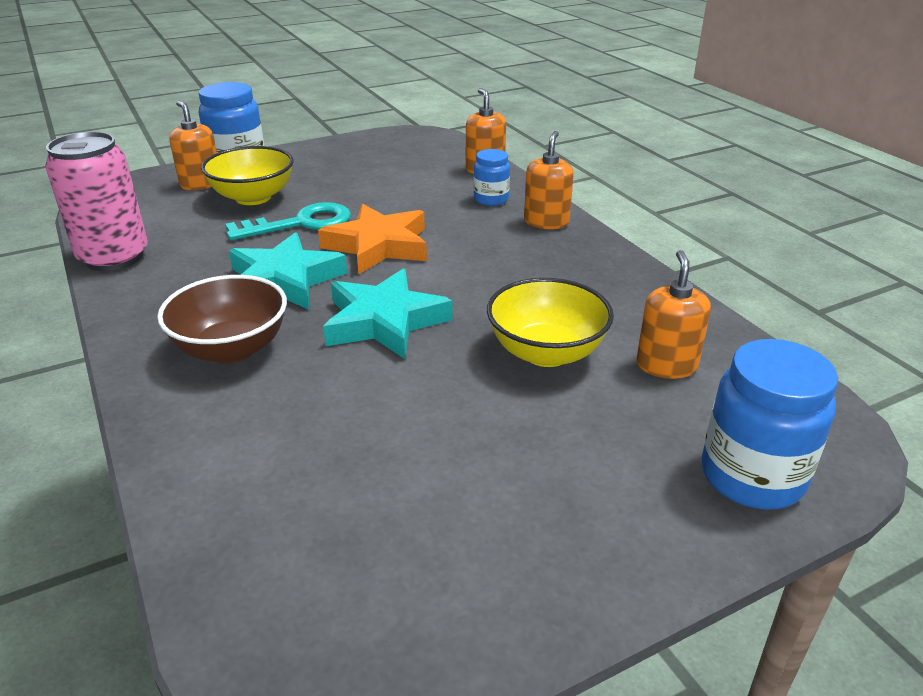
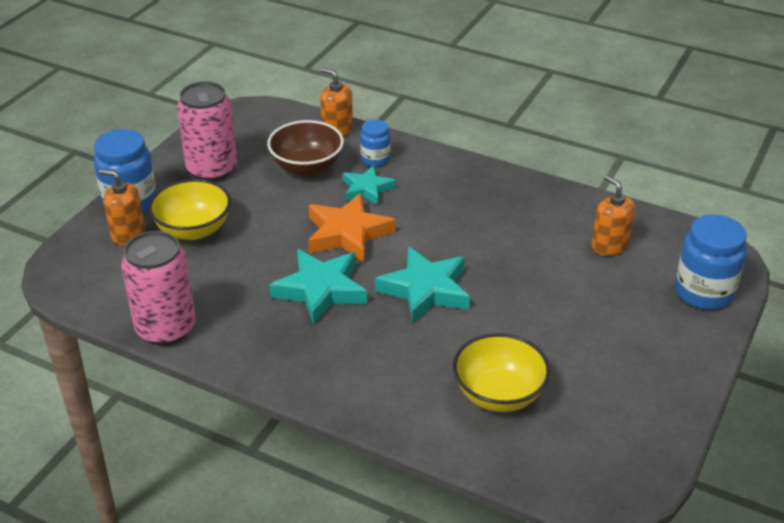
camera: 35 degrees left, 5 degrees up
(231, 349) = (357, 353): brown bowl -> brown bowl (307, 167)
(300, 223) = (265, 238): turquoise key -> none
(335, 163) = (212, 169): none -> pink can
(449, 218) = (367, 189): none -> turquoise star
(546, 222) = (435, 165): orange soap dispenser -> none
(546, 352) = (540, 267): yellow bowl -> yellow bowl (498, 394)

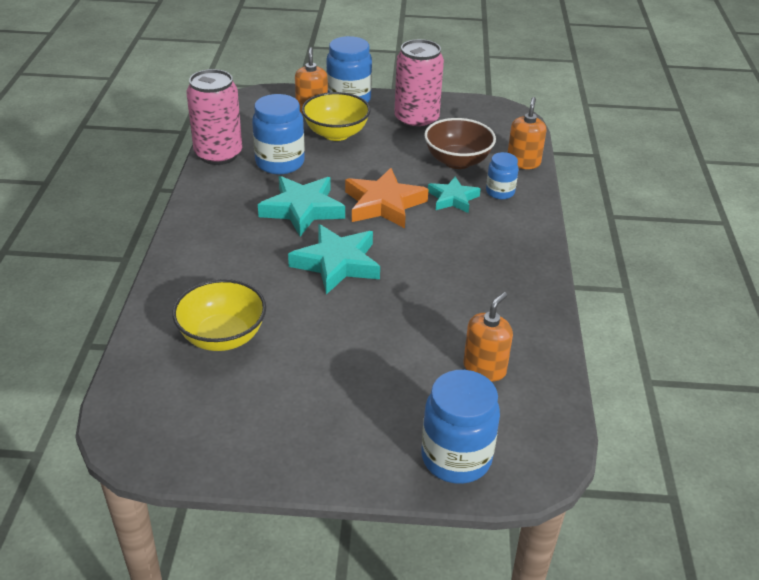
camera: 65 degrees right, 0 degrees up
(220, 285) = (280, 163): none -> blue jar

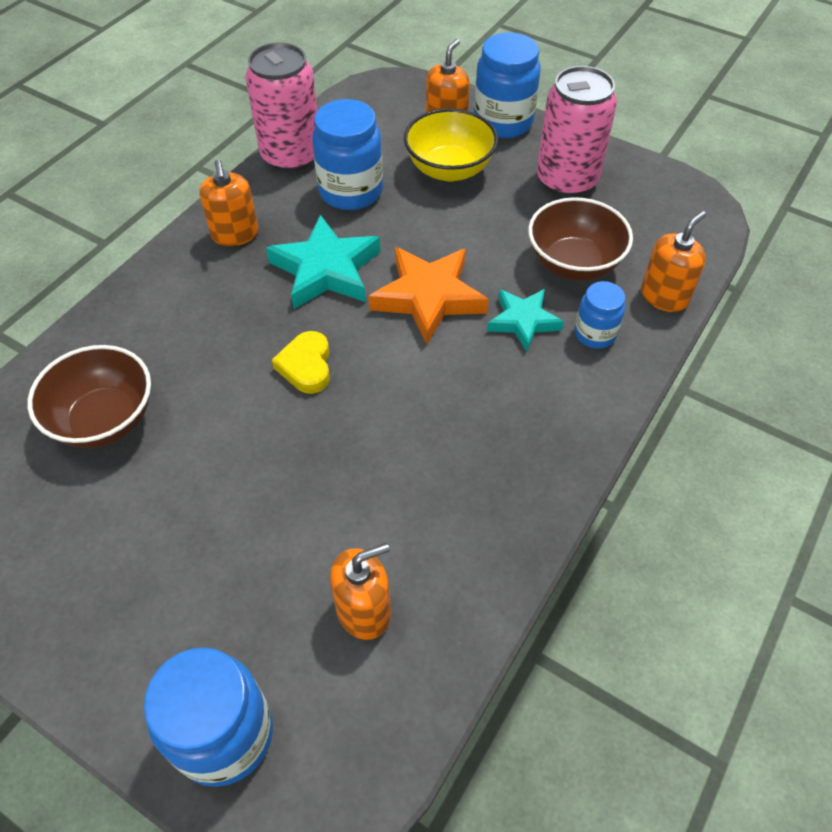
camera: 30 degrees right, 15 degrees up
(219, 208) = (235, 234): none -> orange soap dispenser
(222, 337) = (105, 419): yellow bowl -> brown bowl
(337, 263) = (306, 366): turquoise star -> yellow heart

